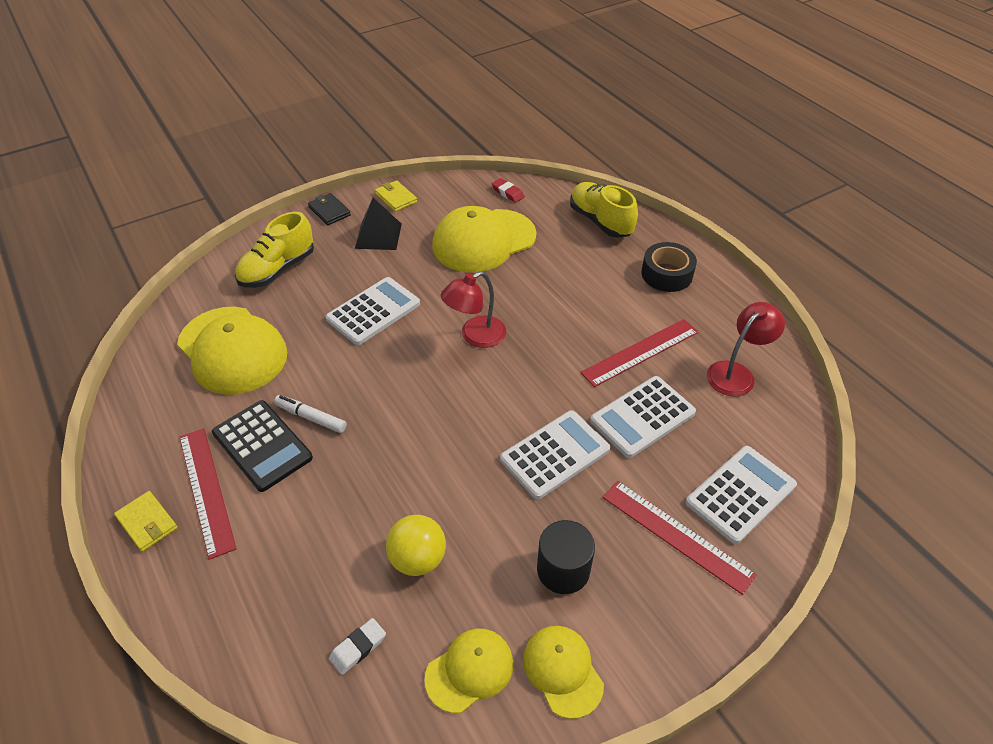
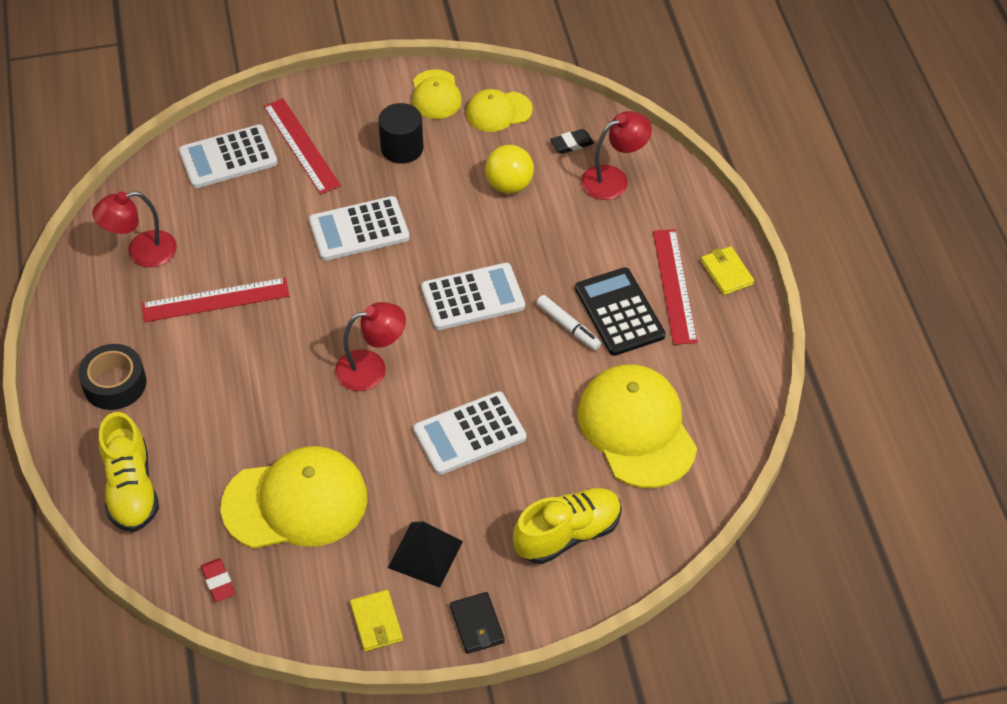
camera: 160 degrees left, 5 degrees up
(293, 609) = (613, 179): none -> red lamp
(358, 648) = (571, 144): white eraser -> black eraser
(642, 417) = (260, 238): white calculator -> white calculator (473, 297)

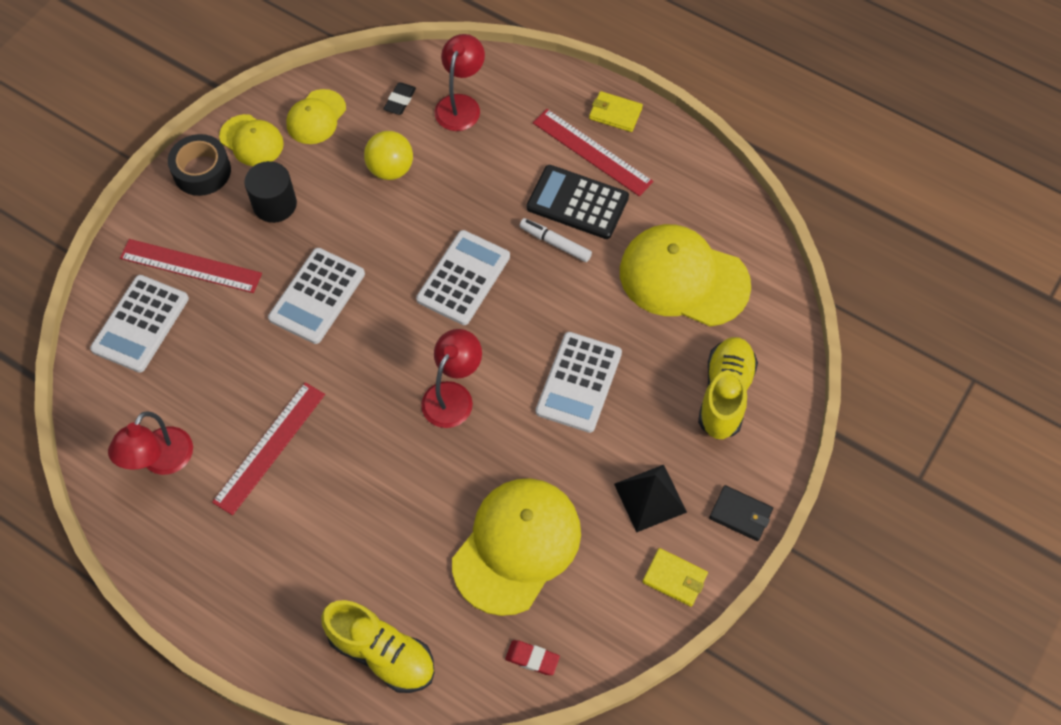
camera: 45 degrees left, 10 degrees up
(115, 384) = (268, 584): black tape -> black tape (202, 171)
(568, 327) = (555, 243): white marker -> white marker turned 150 degrees counterclockwise

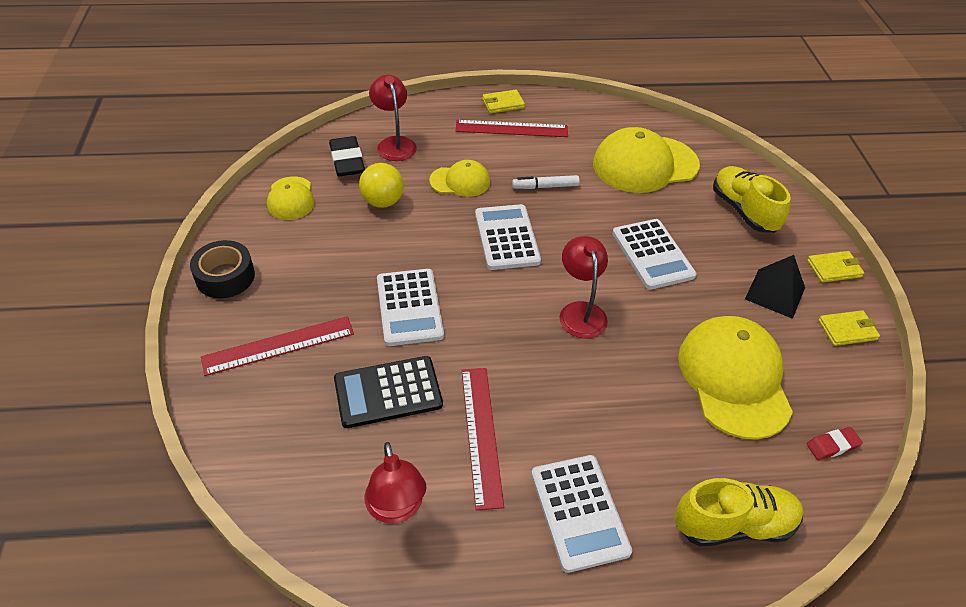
camera: 40 degrees left, 15 degrees down
(140, 324) = (272, 413): white calculator -> white calculator (579, 512)
(251, 140) = (250, 237): yellow cap -> yellow cap (460, 181)
(275, 204) = (312, 267): black cylinder -> none
(400, 101) = (347, 161): black eraser -> black eraser, size x1.73
(577, 203) = (533, 158): black calculator -> black calculator (388, 392)
(740, 514) = (834, 269): black wallet -> yellow wallet

